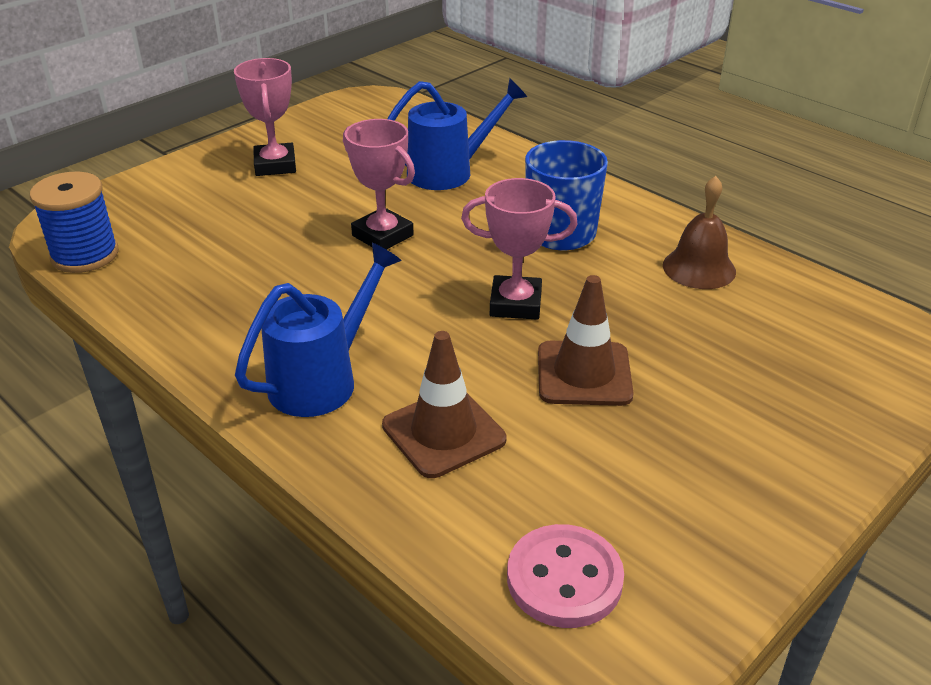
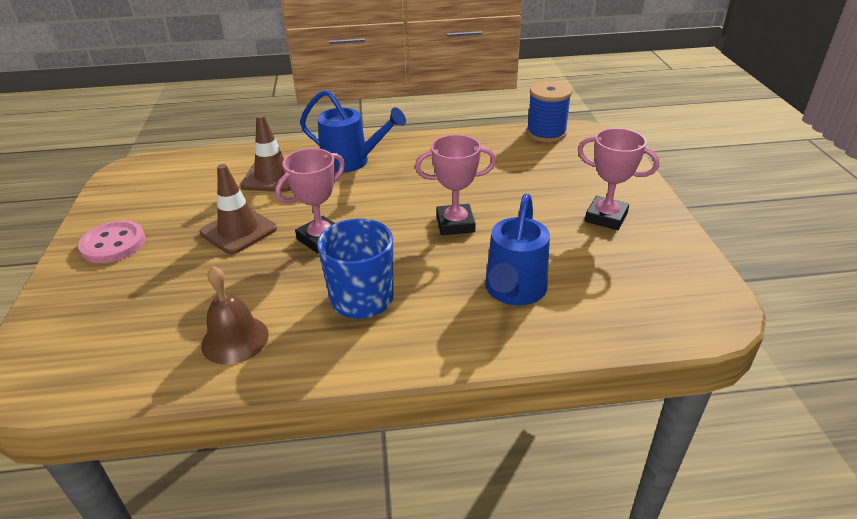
camera: 130 degrees right, 0 degrees up
(322, 379) = (352, 162): blue watering can -> blue watering can turned 60 degrees counterclockwise
(564, 579) = (169, 170): pink button -> pink button (113, 244)

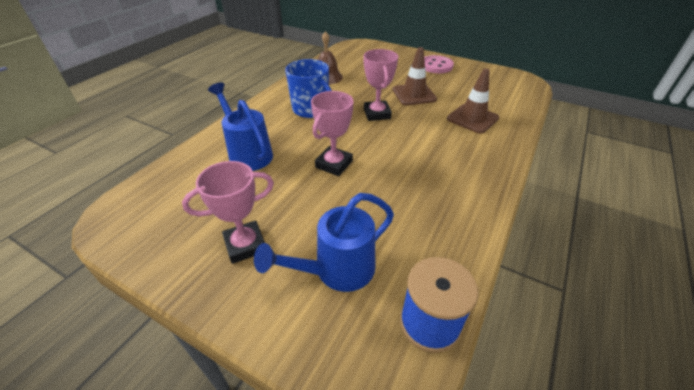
camera: 125 degrees right, 5 degrees up
(352, 162) = (469, 155): blue watering can -> blue watering can (337, 270)

